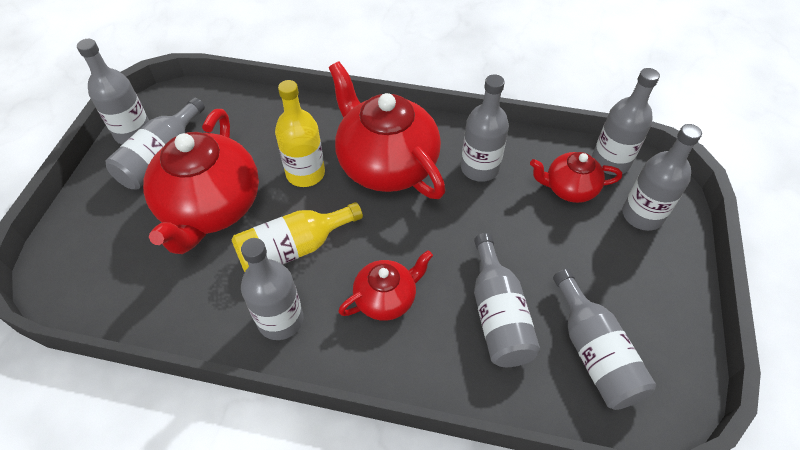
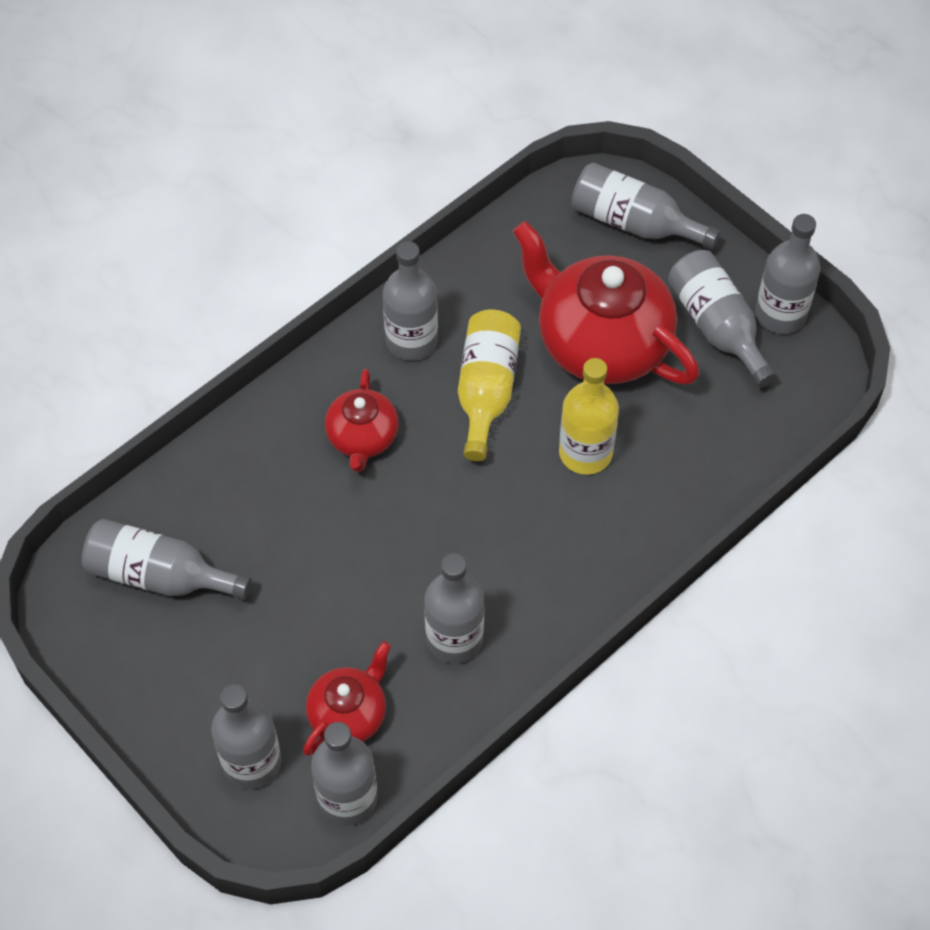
camera: 125 degrees right, 5 degrees up
(386, 165) = (536, 542): red teapot -> none
(498, 315) = (265, 521): grey bottle -> grey bottle (634, 222)

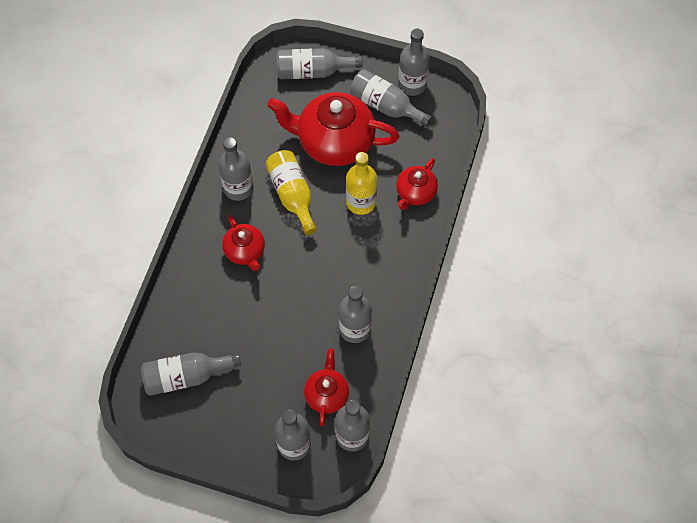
camera: 30 degrees left, 5 degrees up
(681, 481) = (415, 193): none -> red teapot

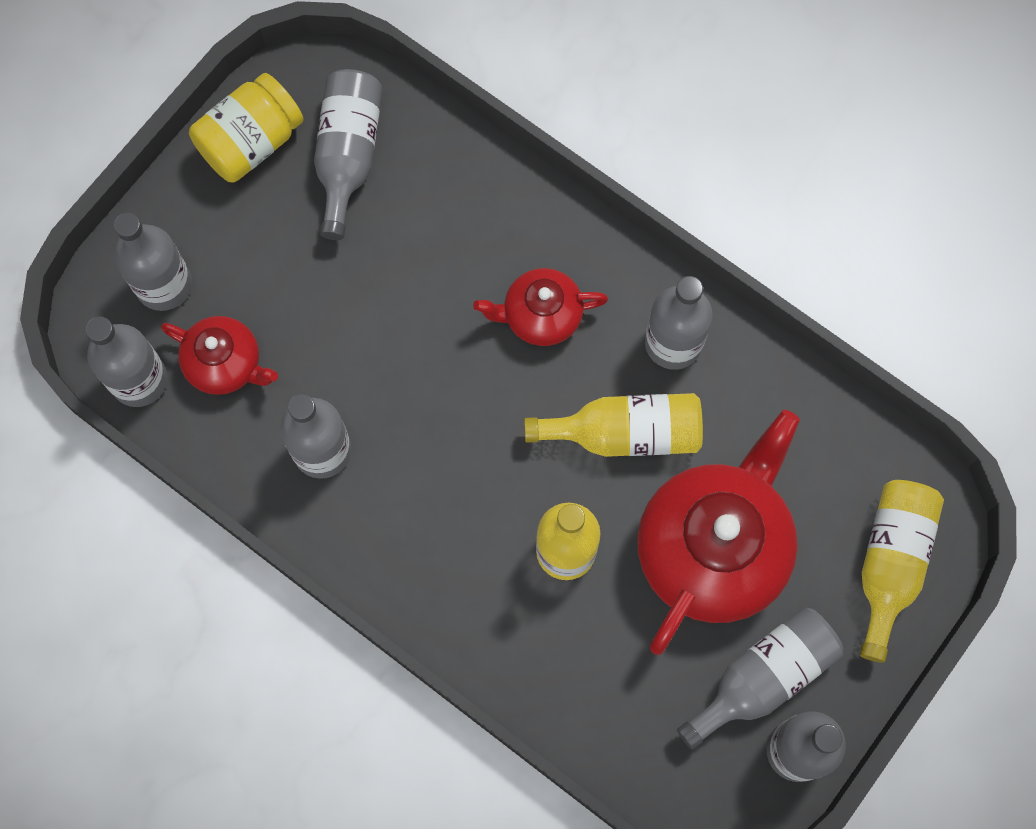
camera: 110 degrees right, 10 degrees up
(194, 431) = (251, 142): none -> yellow jar
(312, 71) = (890, 563): grey bottle -> yellow bottle
(415, 193) = (549, 660): red teapot -> none

